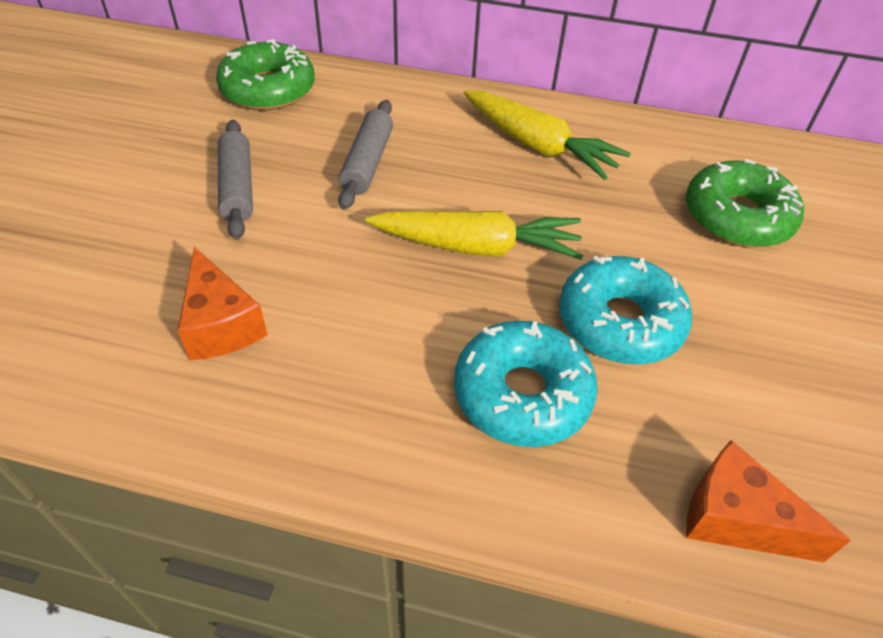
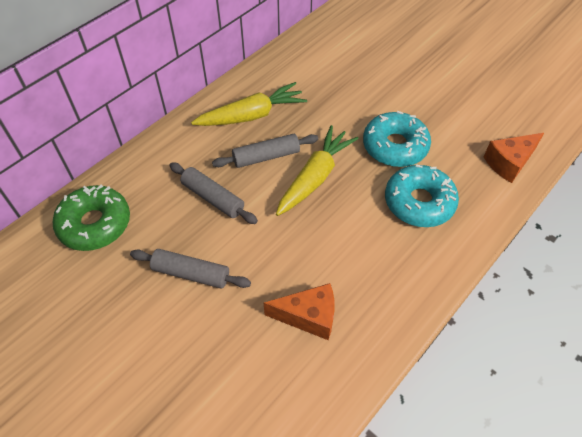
camera: 60 degrees left, 5 degrees up
(475, 185) = (266, 157): none -> grey rolling pin
(737, 217) = (353, 70): green donut -> none

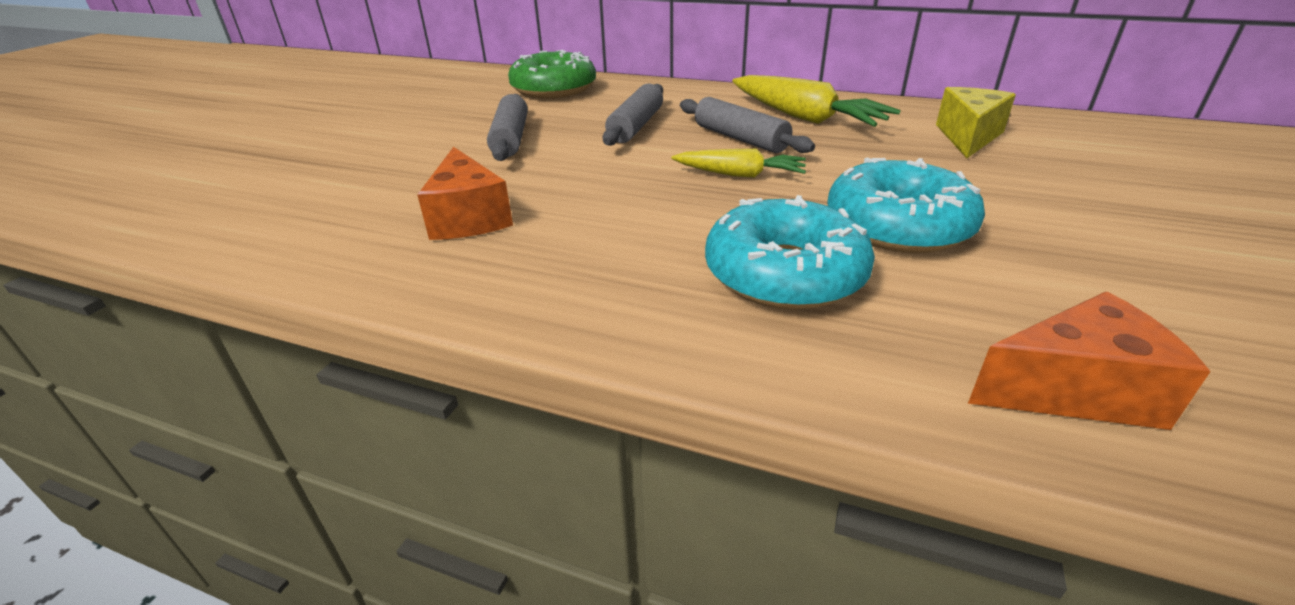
camera: 70 degrees right, 20 degrees down
(315, 177) = (740, 175): yellow carrot -> yellow carrot, size x0.60
(318, 71) = (968, 137): none -> yellow cheese
(509, 163) = (1074, 390): orange cheese -> orange cheese turned 135 degrees clockwise

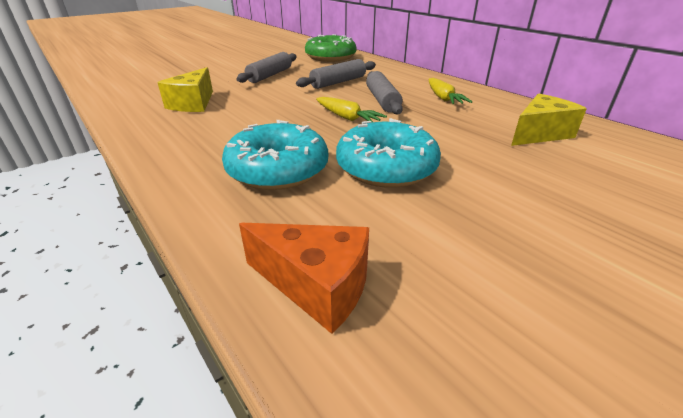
camera: 30 degrees right, 0 degrees up
(468, 217) = (193, 103): orange cheese -> yellow cheese
(805, 117) = (443, 98): yellow carrot -> yellow carrot, size x0.60

